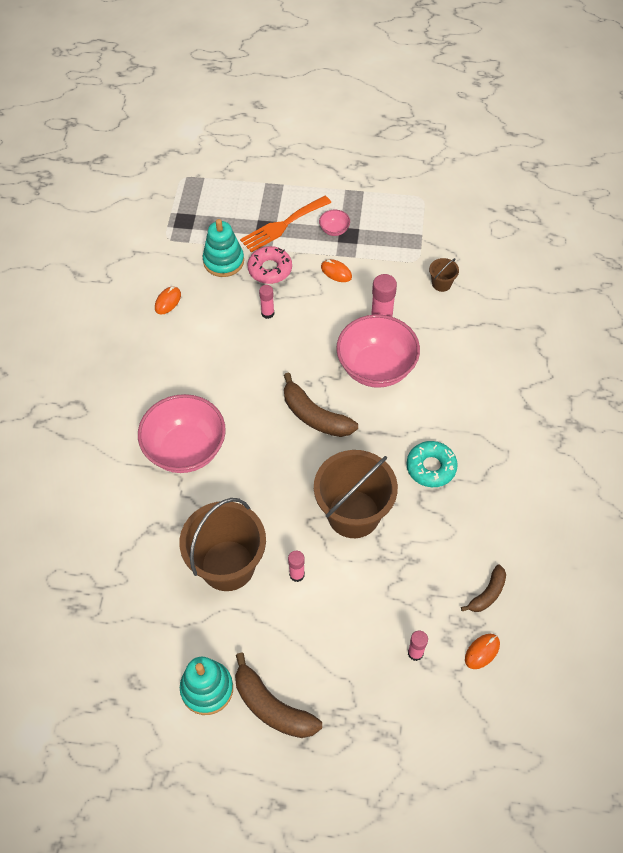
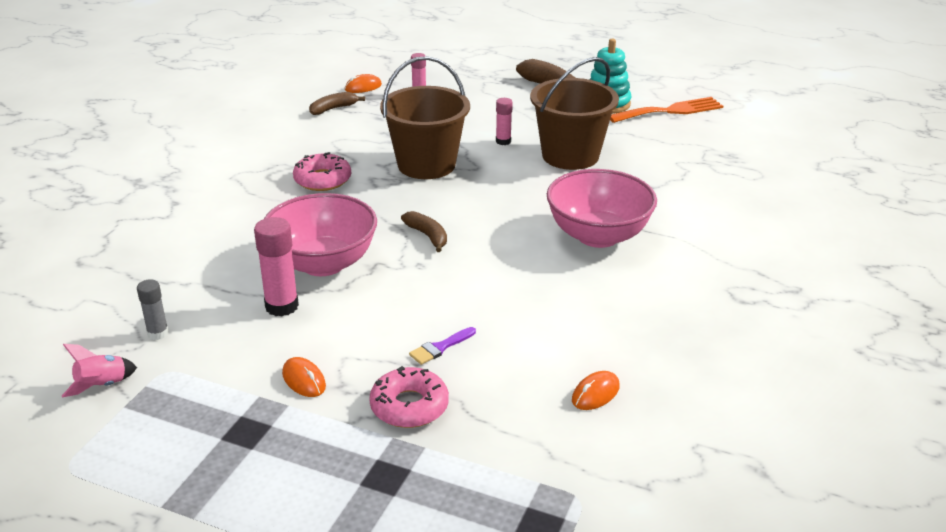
camera: 165 degrees left, 25 degrees down
(223, 261) = (484, 435): turquoise stacking toy -> none
(267, 313) = (440, 347): pink glue stick -> purple brush
(282, 225) = (352, 474): orange fork -> orange fork (670, 111)
(315, 416) = (427, 236): brown banana -> brown banana, size x0.60
(334, 230) = (264, 445): pink bowl -> none
(431, 467) = (322, 179): turquoise donut -> pink donut
(441, 284) = (158, 333): brown bucket -> grey glue stick
(443, 243) = (102, 386): none -> pink rocket

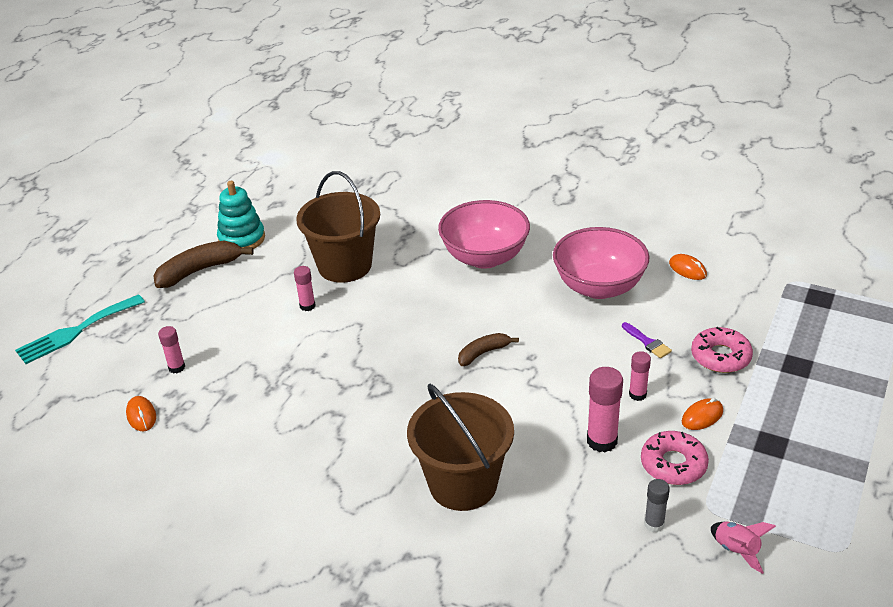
camera: 85 degrees left, 5 degrees up
(322, 179) = (368, 433): pink donut -> pink donut (673, 464)
(323, 263) = (530, 419): pink bowl -> pink bowl (599, 287)
(333, 109) = (194, 438): brown banana -> none
(349, 334) = (637, 394): none -> pink glue stick
(426, 165) = (347, 357): brown bucket -> brown bucket (463, 484)
(467, 53) = (76, 331): none -> turquoise fork
(670, 111) = (268, 204): orange fork -> none

